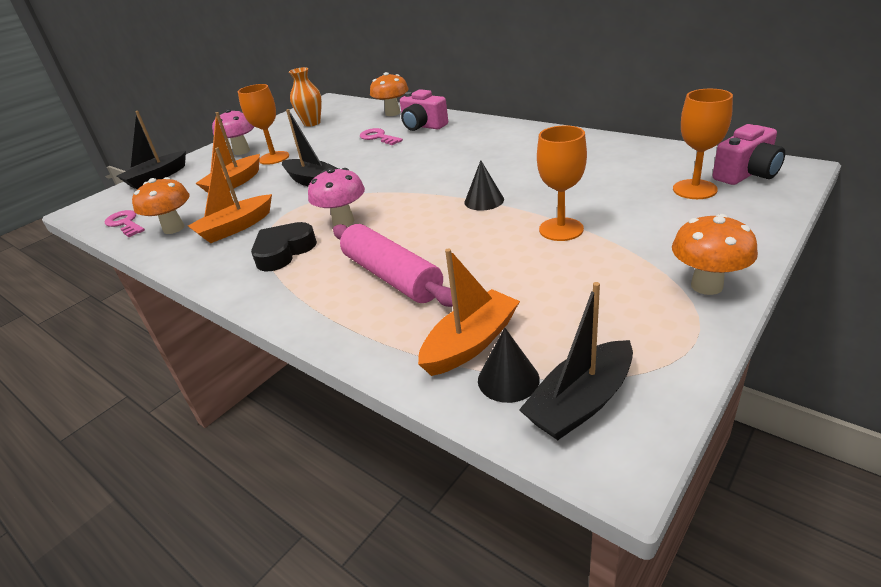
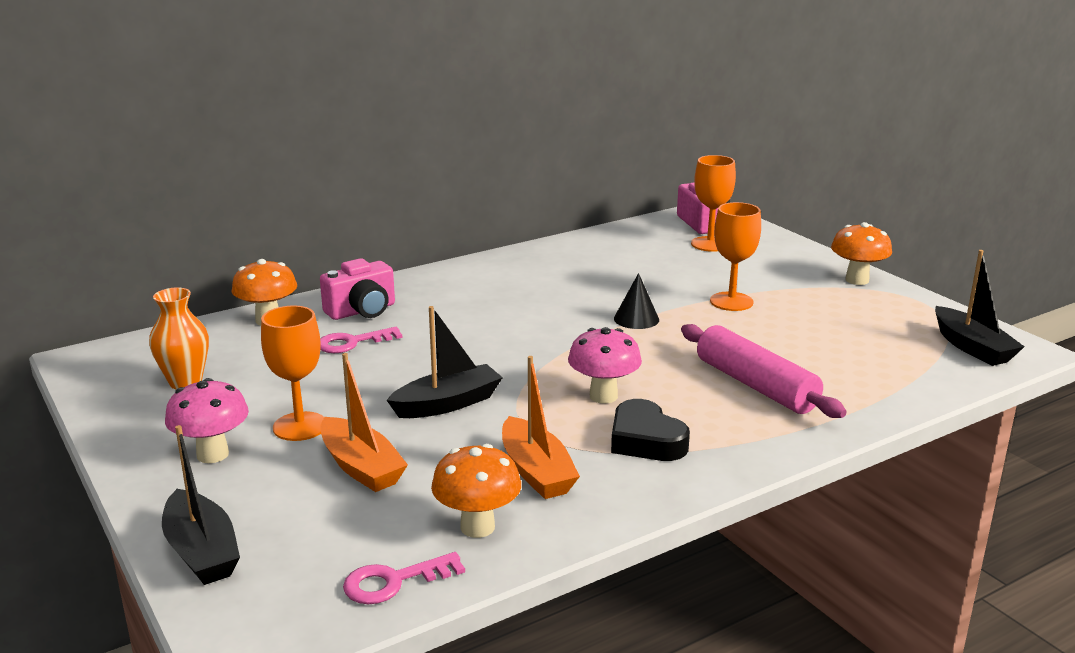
camera: 75 degrees left, 10 degrees down
(392, 276) = (756, 385): pink rolling pin -> pink rolling pin turned 75 degrees clockwise
(470, 343) = (887, 369): orange boat -> none
(508, 379) = (939, 364): black cone -> none

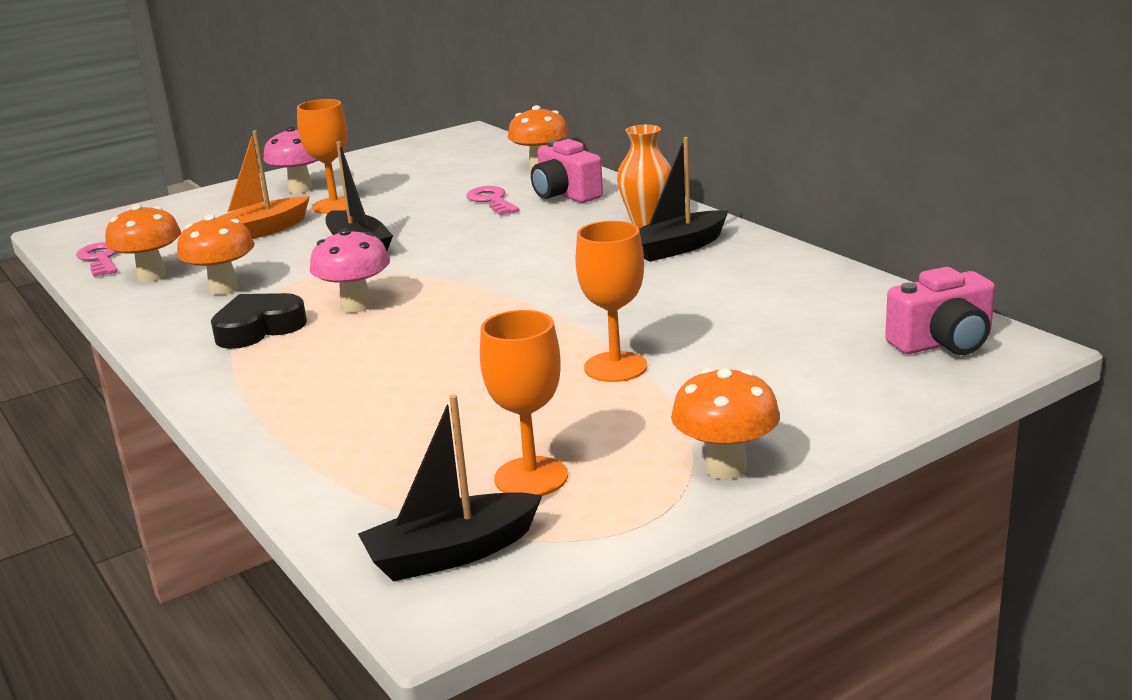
camera: 90 degrees right, 0 degrees up
(185, 382) = (420, 164): orange vase -> orange vase (646, 221)
(202, 551) = (173, 206): black boat -> black boat (678, 248)
(536, 471) = (224, 289): orange boat -> orange mushroom
(636, 319) = (553, 312): black cone -> none
(710, 244) = (846, 350): orange goblet -> orange goblet (531, 477)
(756, 385) = (361, 382): pink rolling pin -> none

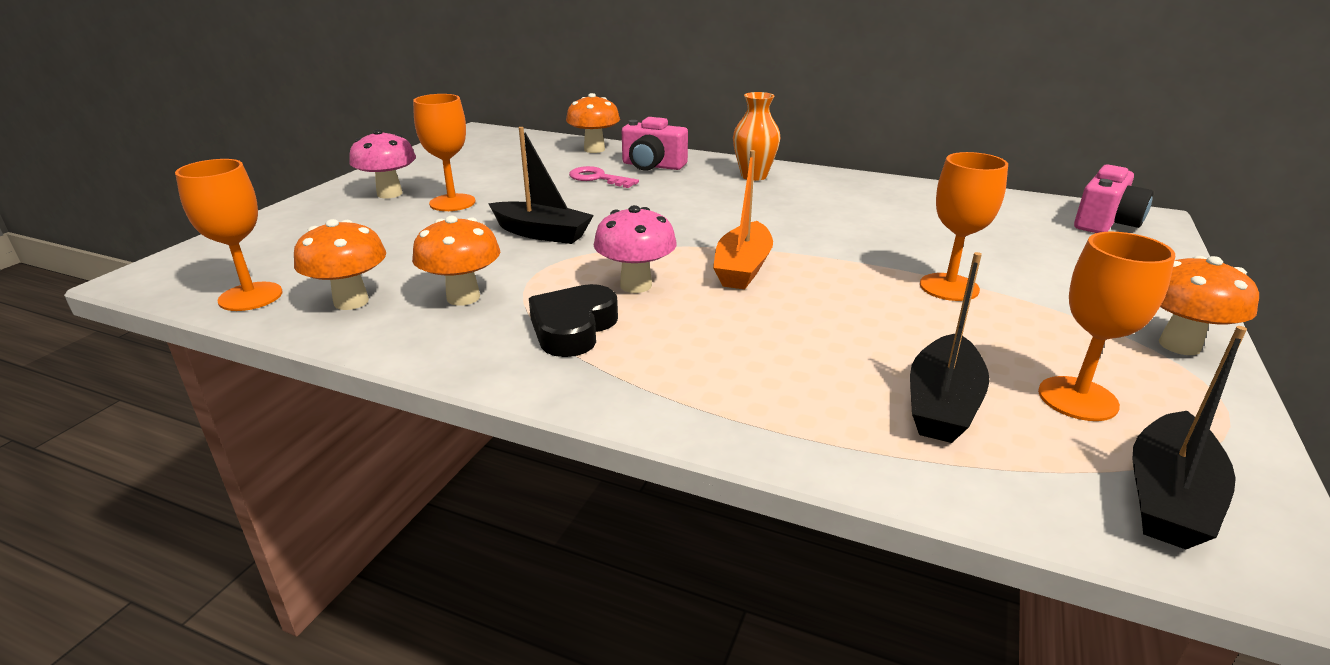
camera: 35 degrees left, 5 degrees up
(100, 259) = (250, 297): pink key -> orange goblet
(261, 231) = (411, 237): orange boat -> orange boat (743, 268)
(678, 248) = (813, 190): black boat -> black boat (942, 404)

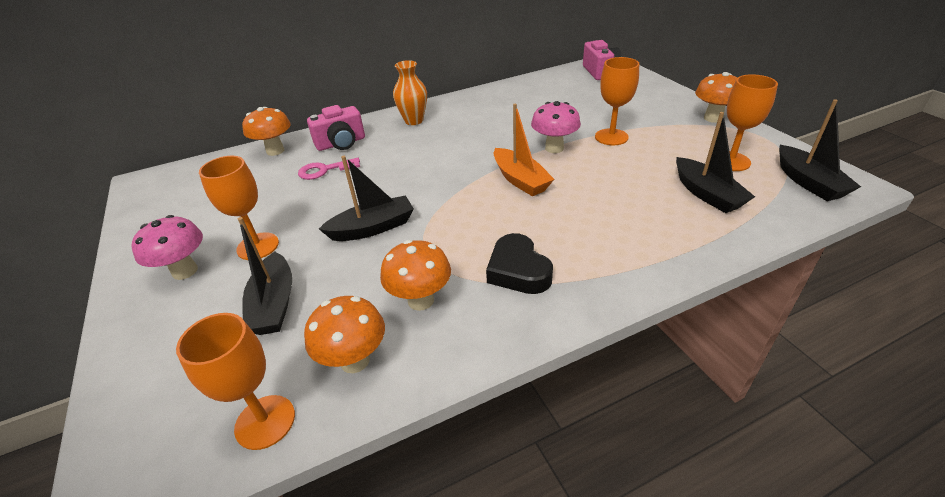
camera: 45 degrees left, 10 degrees up
(387, 240) = (274, 304): none -> black boat
(636, 285) = (494, 224): pink mushroom -> pink mushroom (554, 148)

